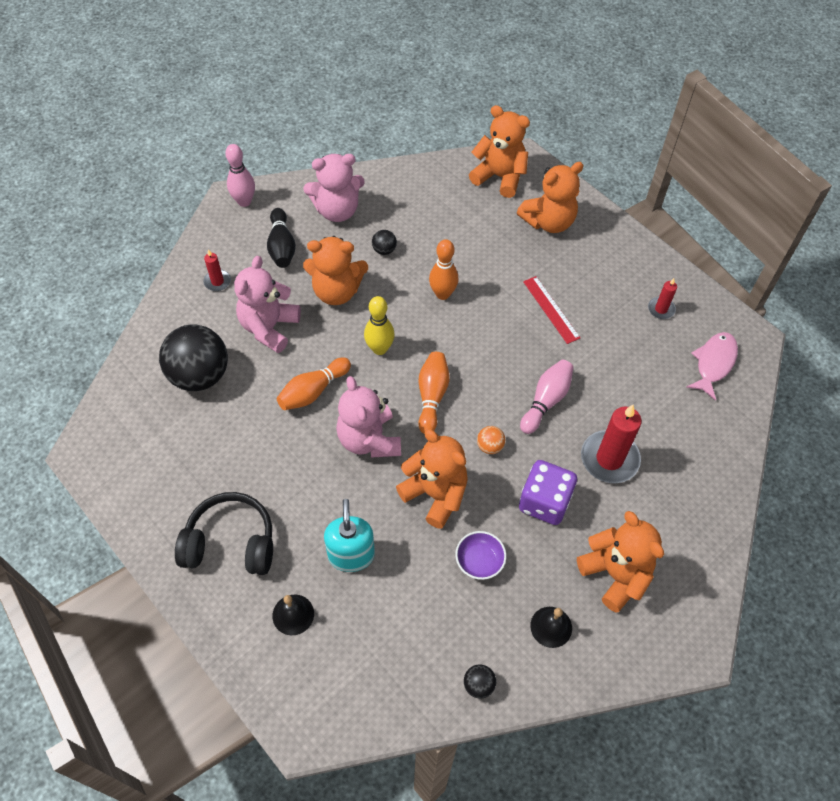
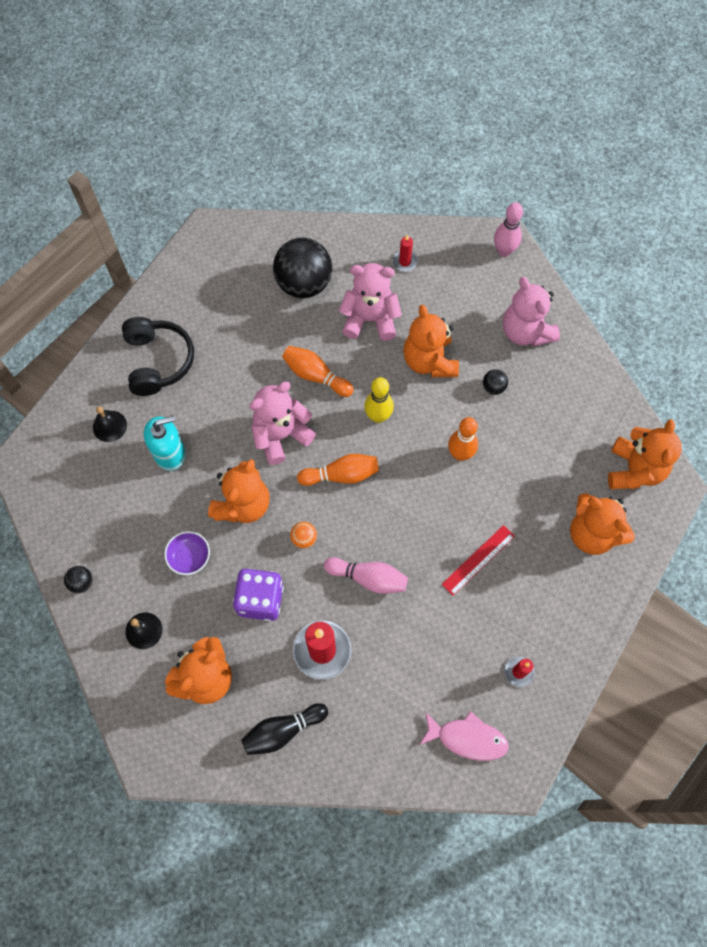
camera: 75 degrees right, 10 degrees up
(282, 246) = (463, 299): black bowling pin -> black bowling pin (283, 730)

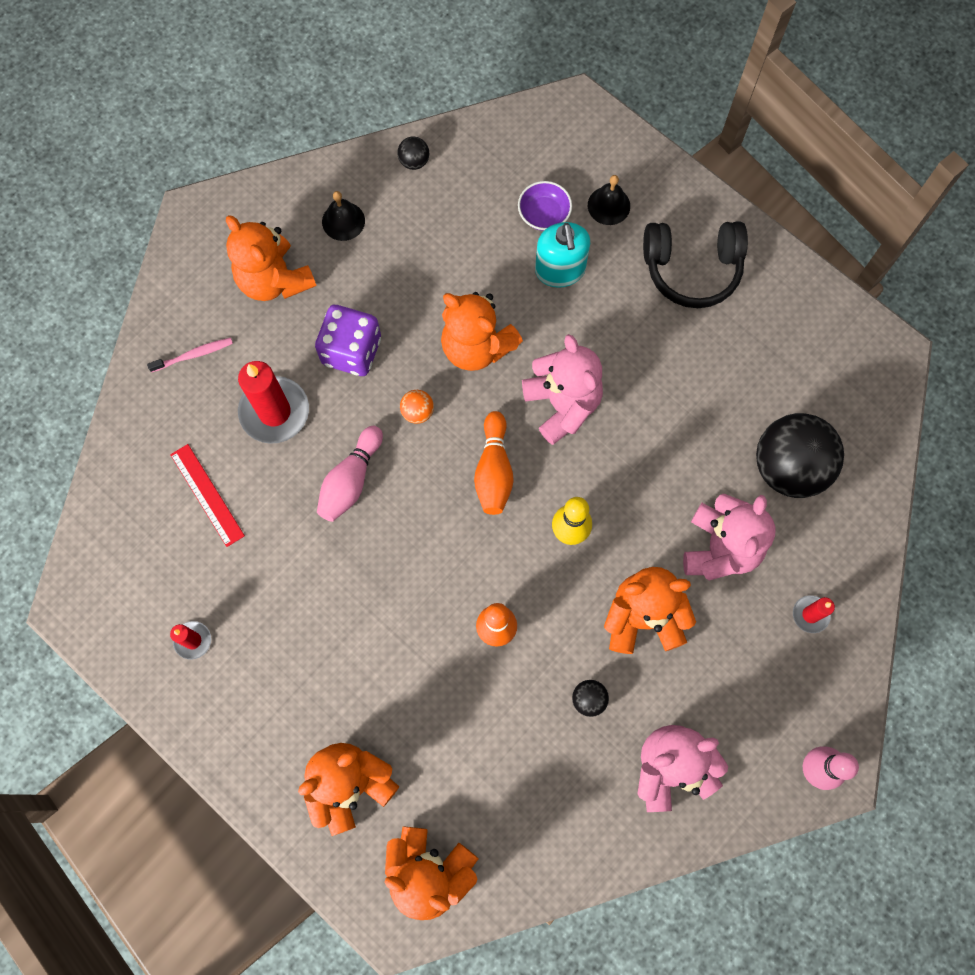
camera: 100 degrees right, 5 degrees up
(189, 557) = (421, 278): purple bowl -> purple bowl (544, 214)
(283, 730) = (193, 355): black bowling pin -> pink toothbrush
(316, 376) = (642, 461): orange bowling pin -> none
(467, 738) = (131, 560): pink fish -> none
(478, 560) = (345, 622): red ruler -> red ruler (207, 495)

